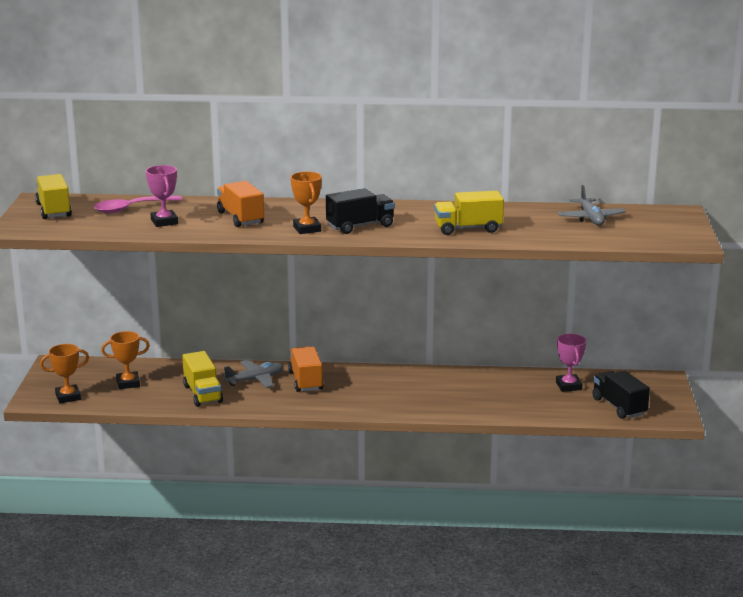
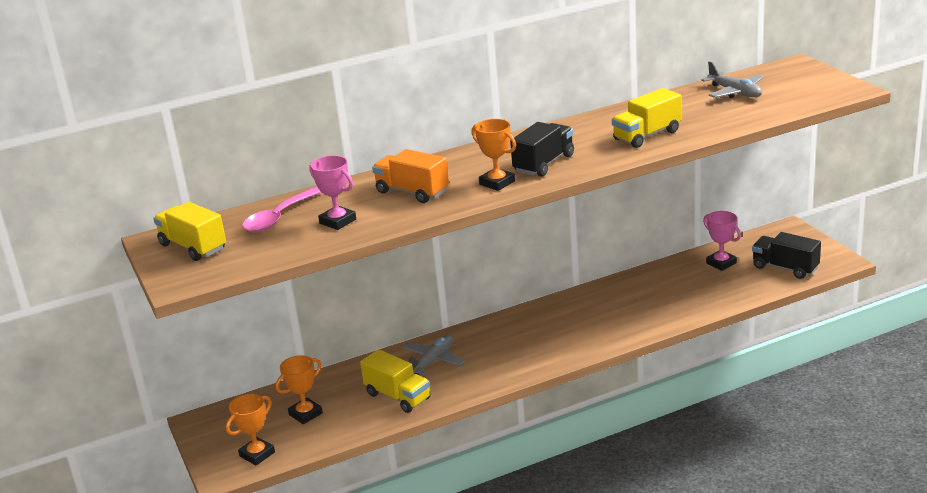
camera: 25 degrees left, 5 degrees up
(305, 381) = (483, 344): orange truck -> none

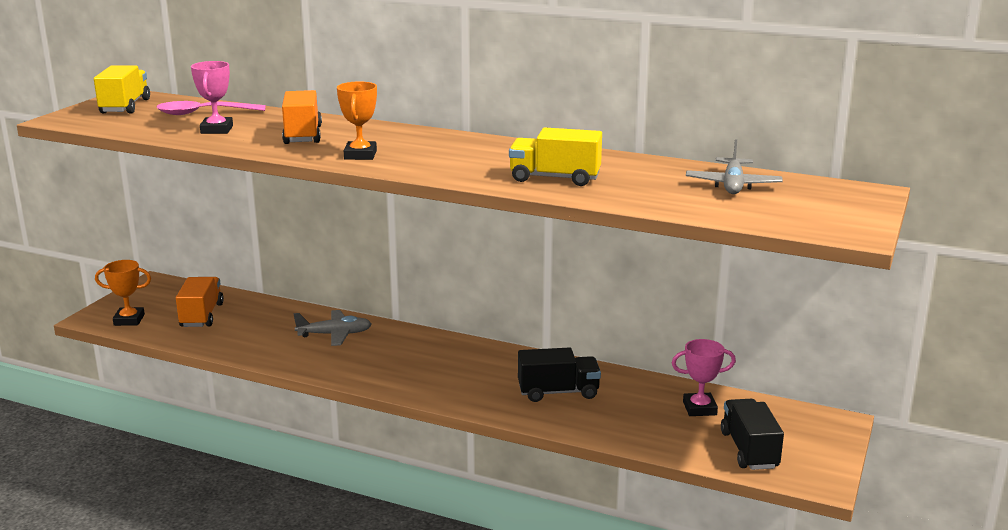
camera: 45 degrees right, 5 degrees down
(305, 414) = (202, 315): orange trophy -> orange truck
(398, 396) = (264, 341): yellow truck -> none
(544, 164) = (426, 159): black truck -> black truck (558, 392)
(721, 263) = (699, 408): pink trophy -> pink trophy turned 75 degrees clockwise

